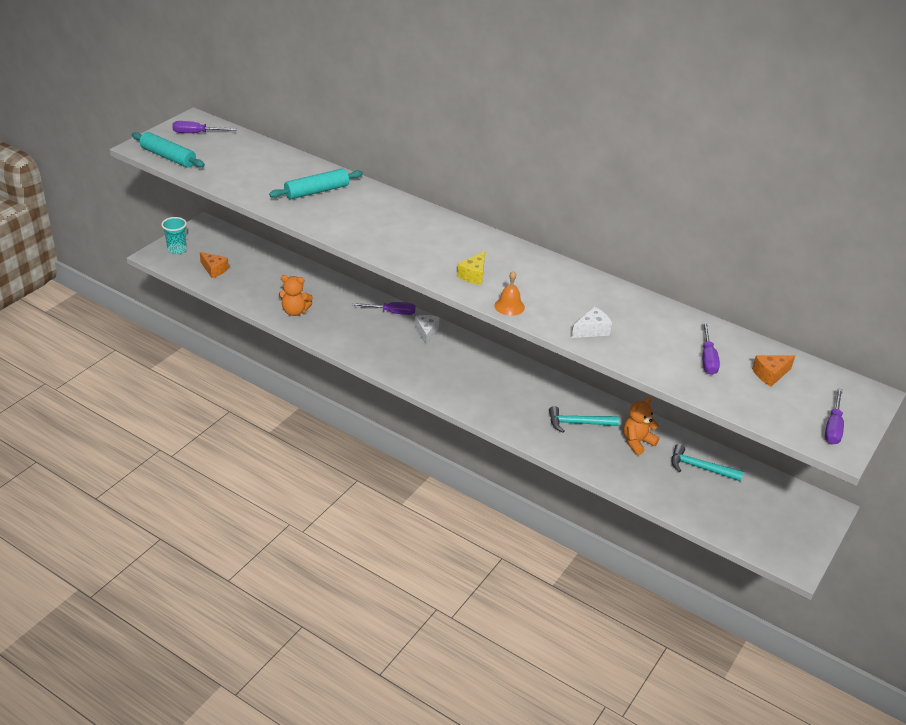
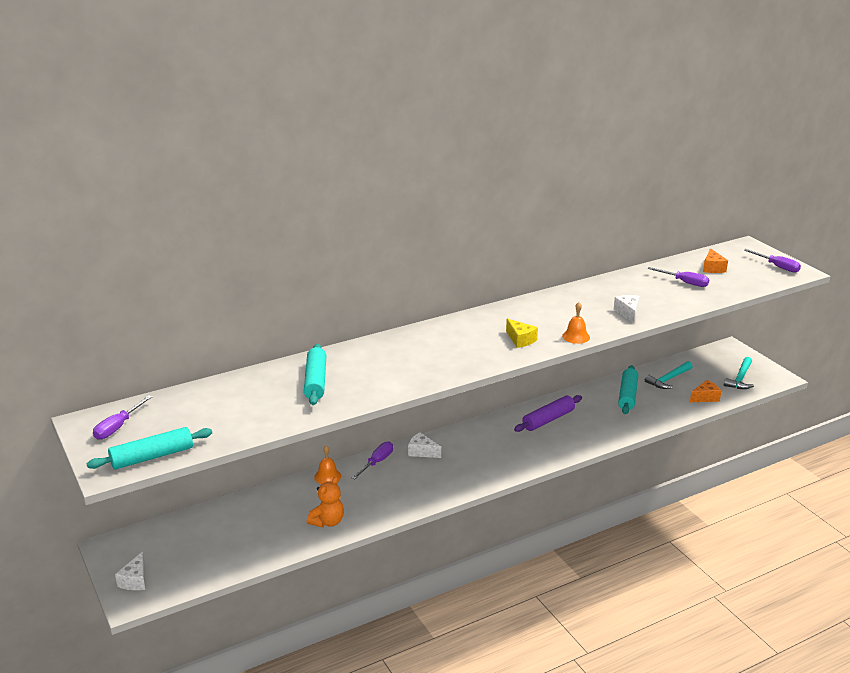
camera: 60 degrees left, 10 degrees down
(177, 249) = (135, 580): turquoise cup -> white cheese
(214, 270) = (203, 560): orange cheese -> orange cheese (705, 397)
(353, 293) = (327, 476): none -> orange bell
(542, 396) = (548, 419): none -> purple rolling pin
(578, 423) = (592, 414): turquoise hammer -> turquoise hammer (740, 378)
(637, 442) = (627, 395): orange teddy bear -> turquoise rolling pin

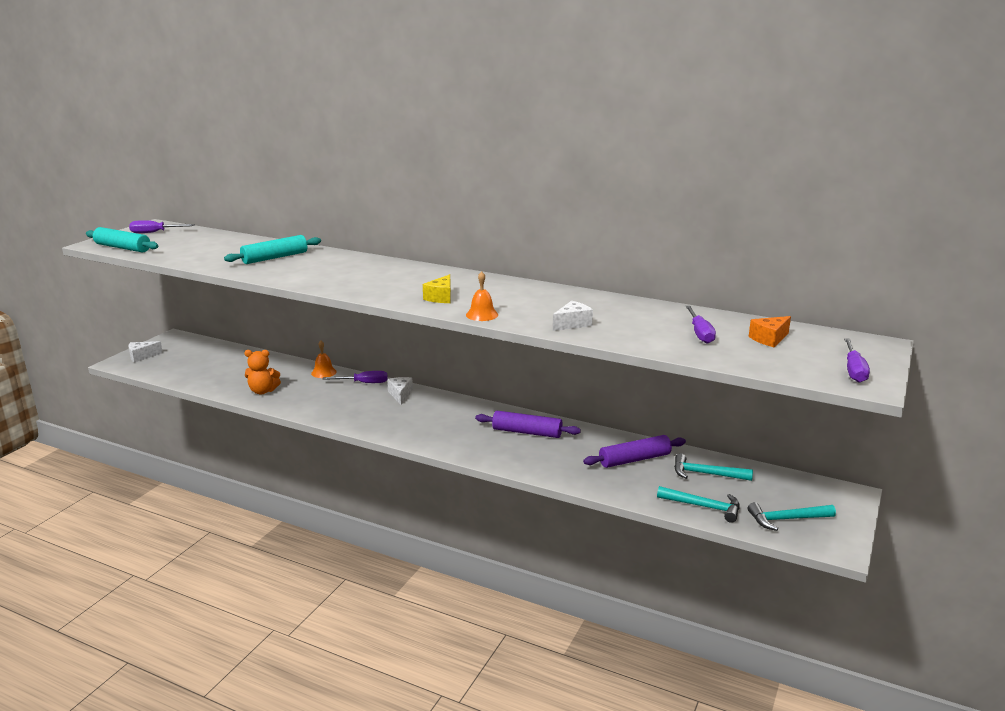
camera: 55 degrees right, 5 degrees down
(627, 395) = (634, 459): turquoise rolling pin -> purple rolling pin
(705, 397) = (704, 507): orange cheese -> turquoise hammer

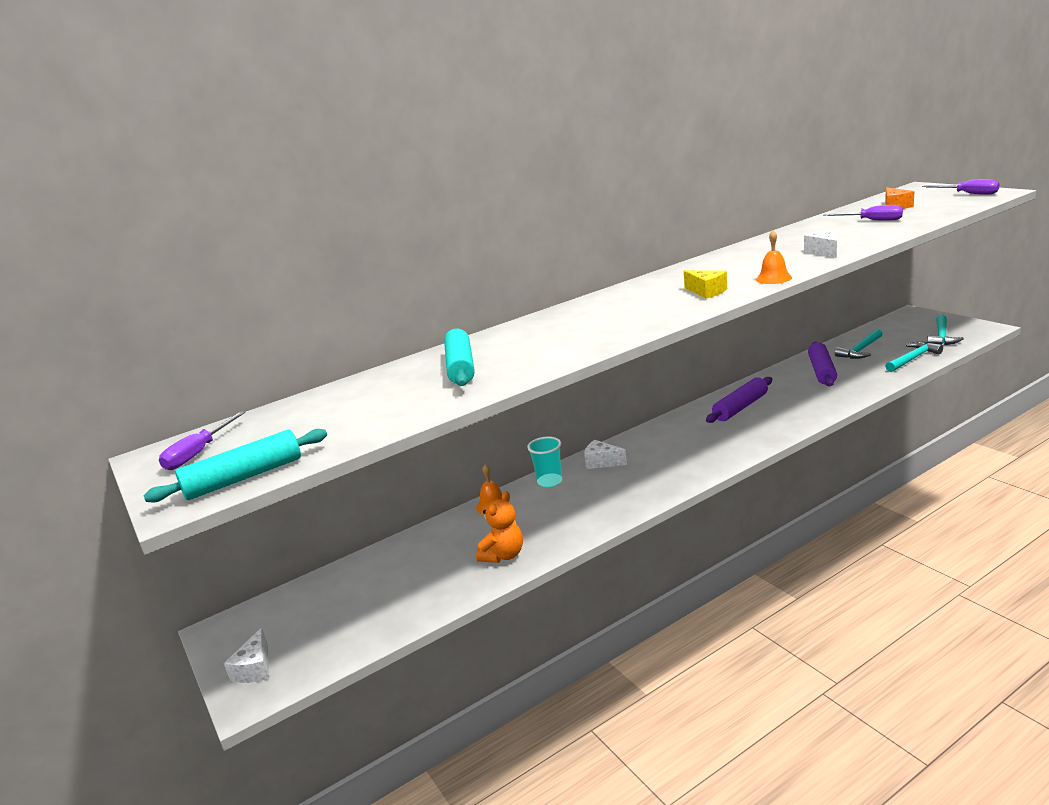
camera: 55 degrees left, 0 degrees up
(363, 383) = (549, 481): purple screwdriver -> turquoise cup

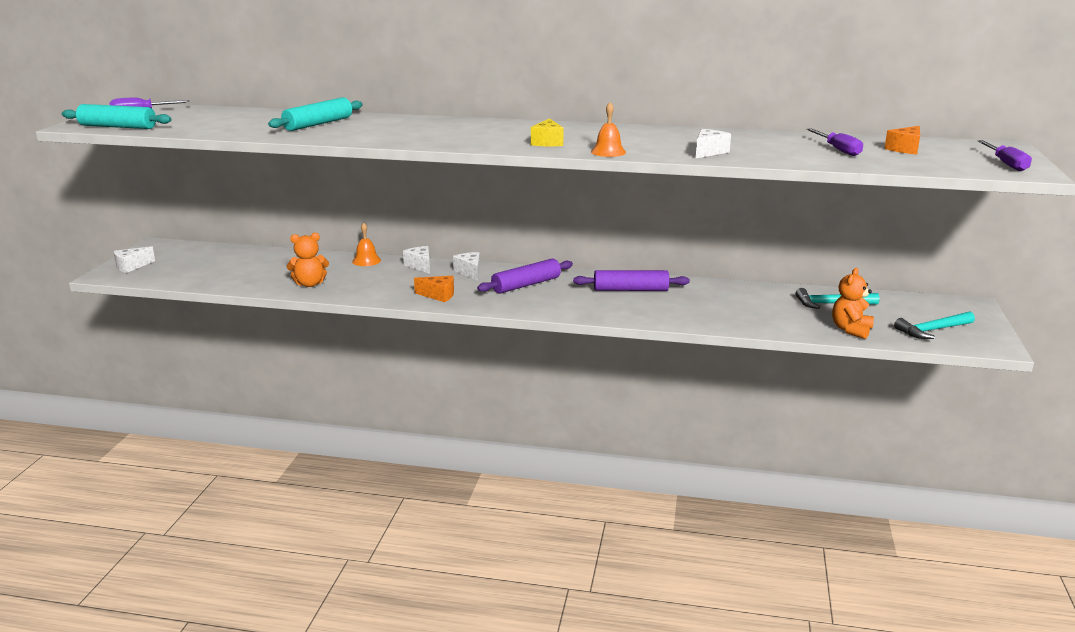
camera: 40 degrees right, 0 degrees up
(549, 481) = (420, 266): turquoise cup -> white cheese
(634, 493) = (439, 295): none -> orange cheese
(821, 371) = (755, 300): purple rolling pin -> purple rolling pin (526, 285)
(913, 359) = (851, 330): turquoise hammer -> orange teddy bear

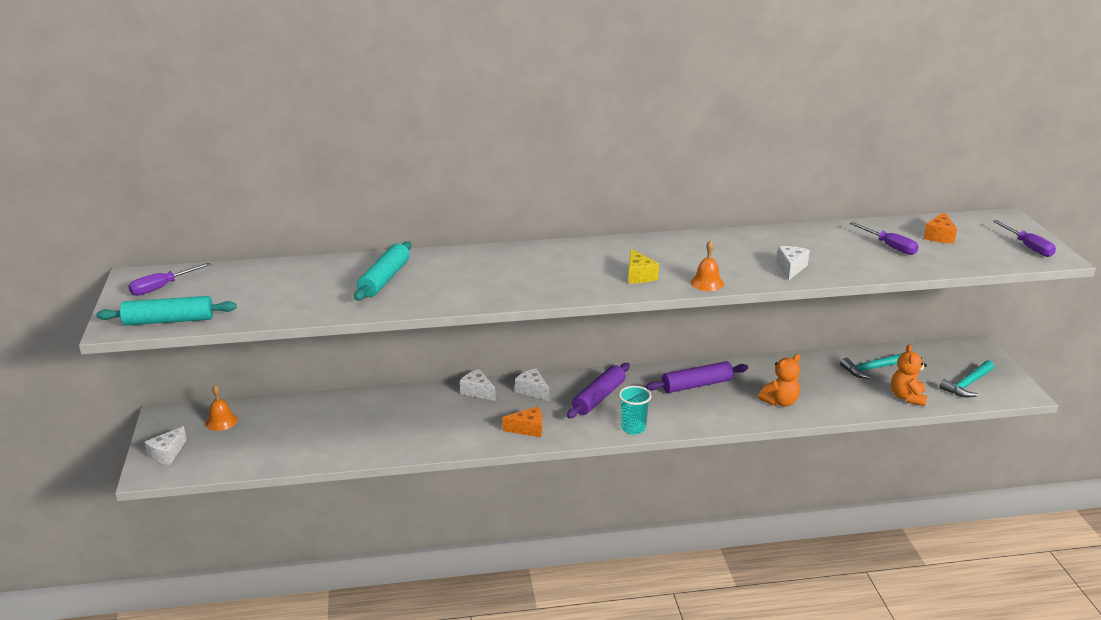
camera: 20 degrees left, 5 degrees up
(310, 284) = (387, 440): orange teddy bear -> orange teddy bear (780, 402)
(366, 261) = (417, 395): orange bell -> orange bell (221, 421)
(537, 309) = (633, 428): none -> turquoise cup

